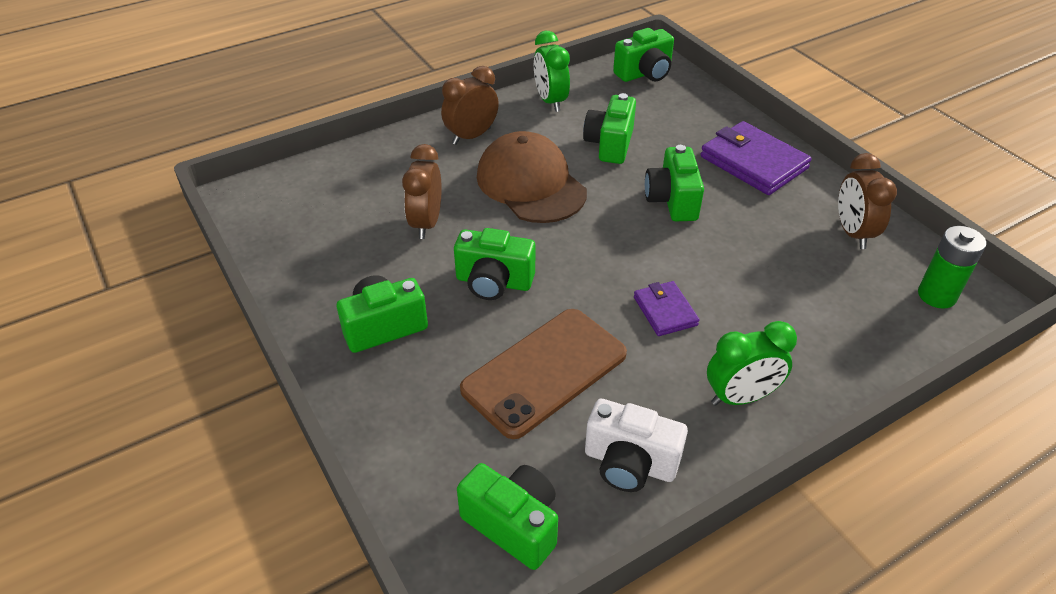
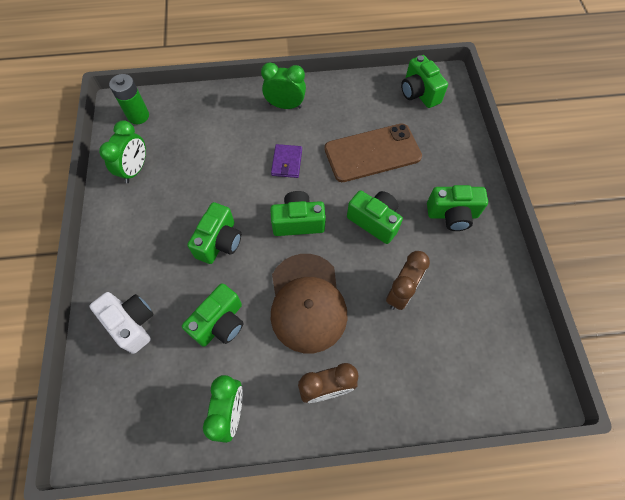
camera: 155 degrees left, 20 degrees up
(629, 463) = (356, 97): white camera -> white camera (132, 323)
(644, 73) = (115, 418): green camera -> green camera (298, 222)
(753, 163) = (134, 254): purple wallet -> none
(852, 233) = (135, 169): brown clock -> green clock

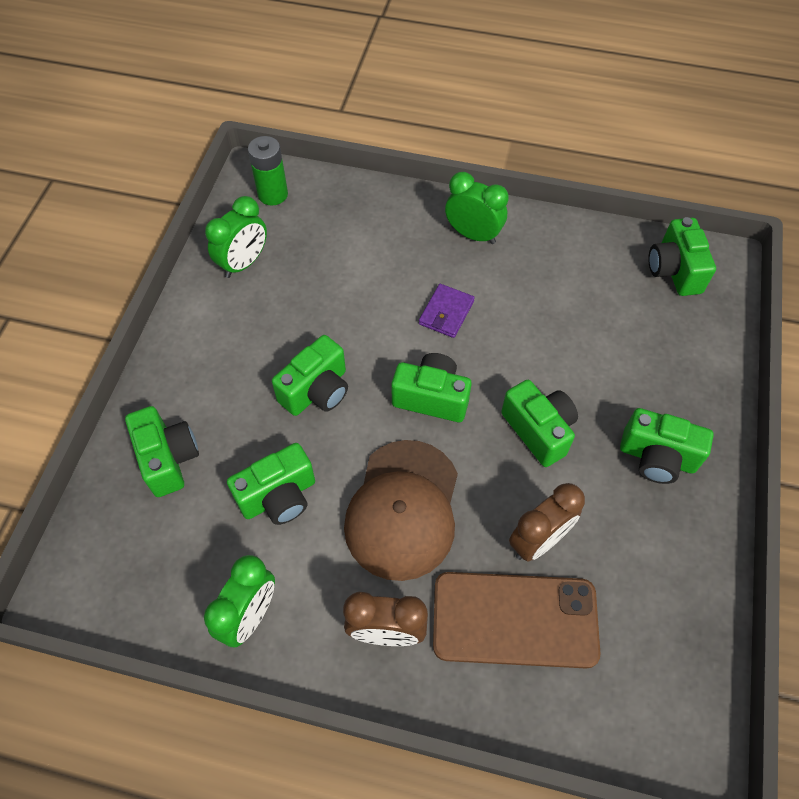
camera: 20 degrees right, 5 degrees down
(132, 323) = (168, 459): white camera -> green camera
(372, 153) = (572, 335): brown phone -> brown phone (515, 620)

